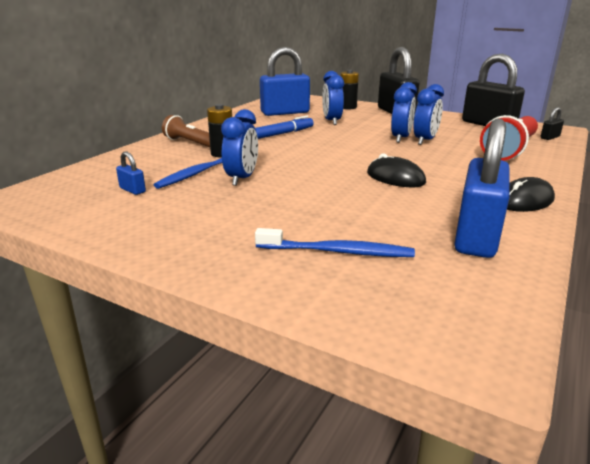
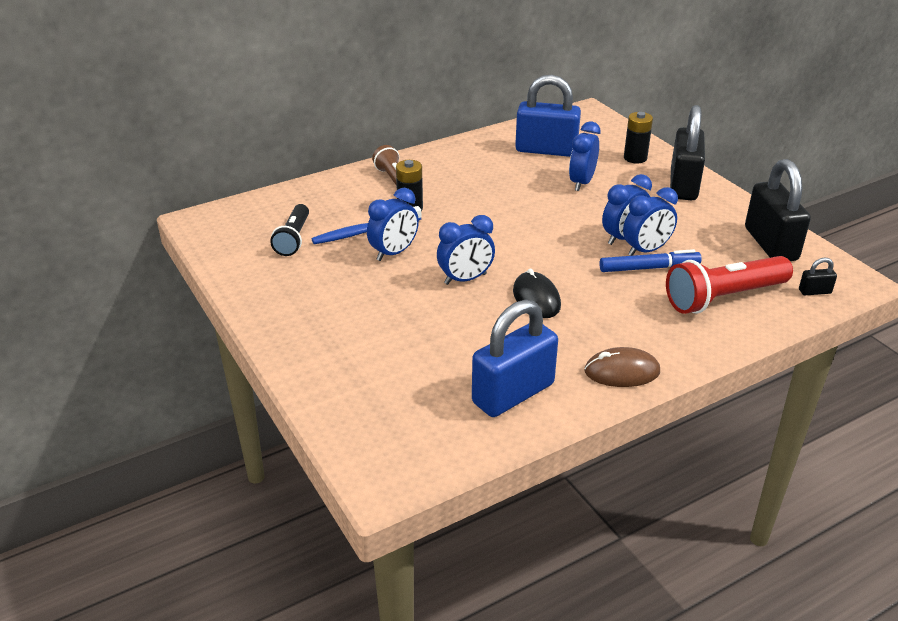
camera: 30 degrees right, 10 degrees up
(132, 190) = (293, 239): blue padlock -> black flashlight
(281, 134) = (499, 192): blue marker -> blue marker (649, 268)
(324, 180) = (465, 279): none -> blue clock
(337, 252) = (384, 365): blue toothbrush -> none
(524, 200) = (622, 371): black mouse -> brown mouse

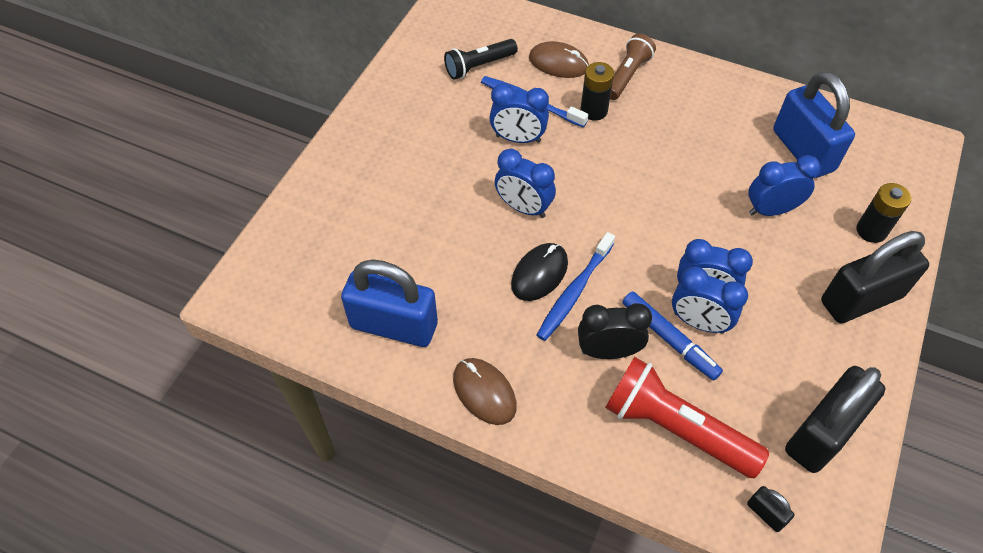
camera: 55 degrees right, 20 degrees up
(342, 203) = (558, 63): none -> brown mouse
(569, 289) = (574, 291): none -> blue toothbrush
(636, 298) = (608, 351): none -> black clock

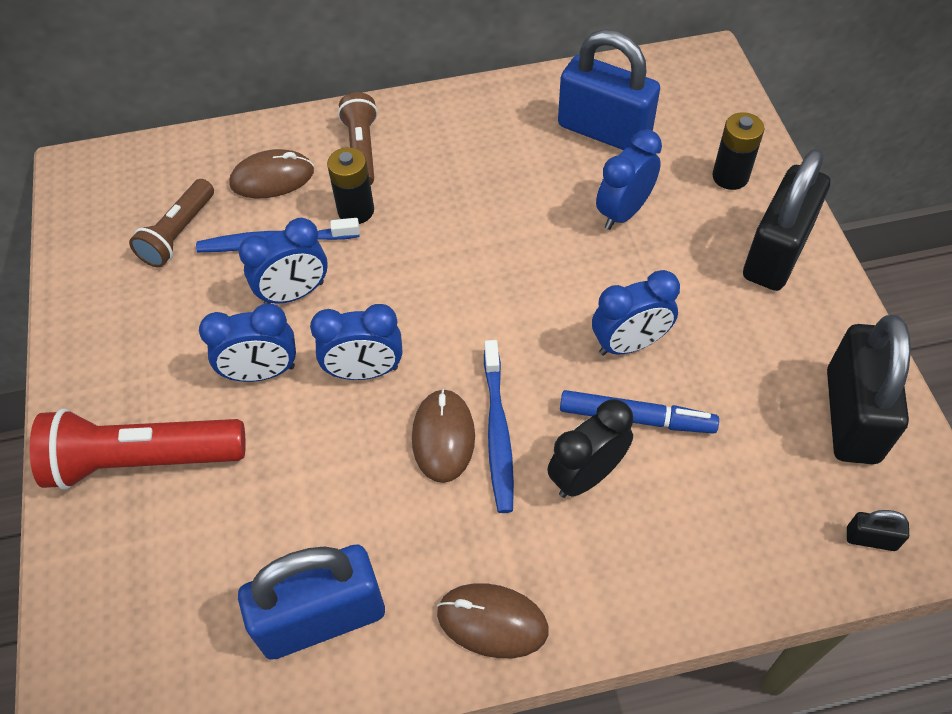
camera: 35 degrees left, 0 degrees up
(479, 66) = (178, 234): black flashlight -> brown flashlight
(539, 273) = (443, 437): black mouse -> brown mouse
(675, 428) = (718, 512): red flashlight -> red flashlight (142, 460)
(698, 322) = (650, 379): blue clock -> blue clock (261, 372)

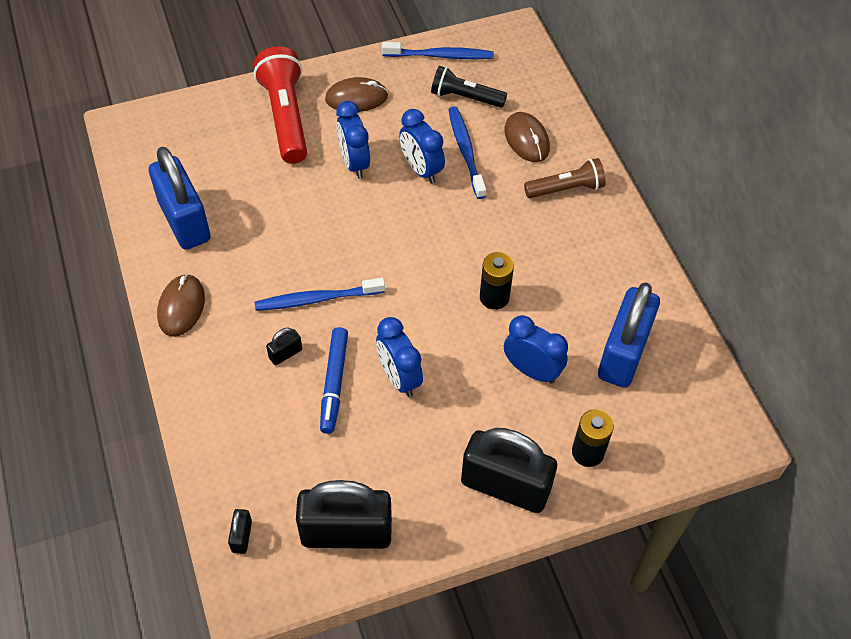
camera: 80 degrees right, 0 degrees up
(89, 255) = (440, 56): none -> blue toothbrush
(178, 234) = (465, 97): brown flashlight -> black flashlight
(356, 211) = (503, 193): black battery -> black battery (494, 297)
(364, 371) = (360, 218): blue clock -> none
(443, 437) = (311, 268): brown mouse -> brown mouse (356, 98)
(586, 476) = (285, 354): black clock -> black padlock

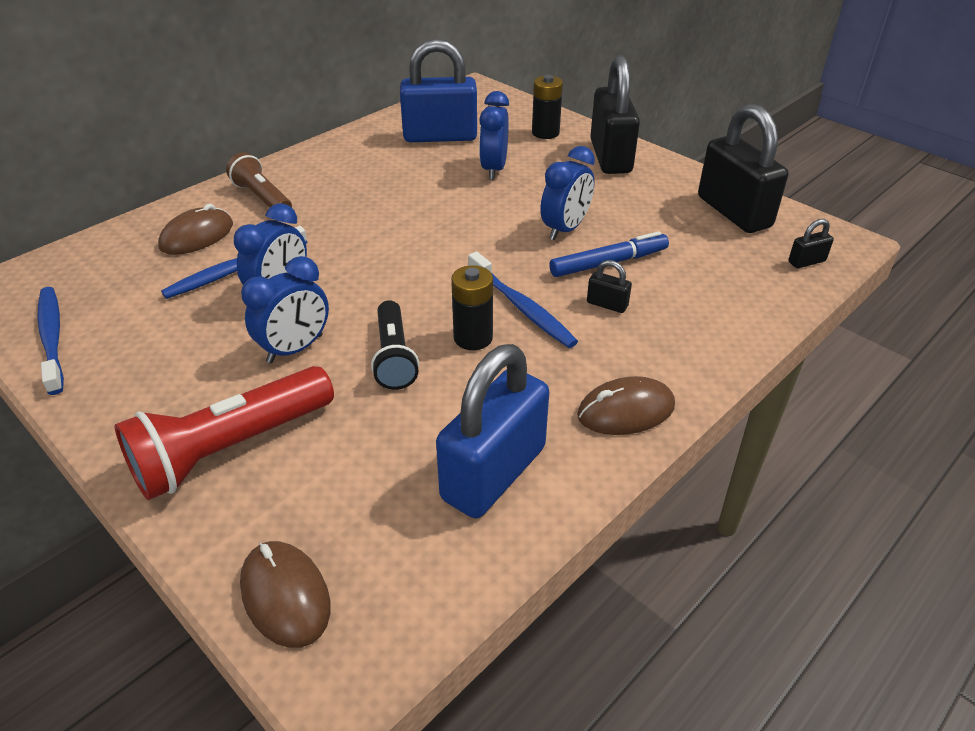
camera: 115 degrees left, 15 degrees down
(356, 98) = (165, 388): brown mouse -> brown mouse (285, 595)
(465, 97) = (135, 295): black flashlight -> black flashlight (394, 357)
(494, 297) = (430, 204): black battery -> black battery (473, 338)

